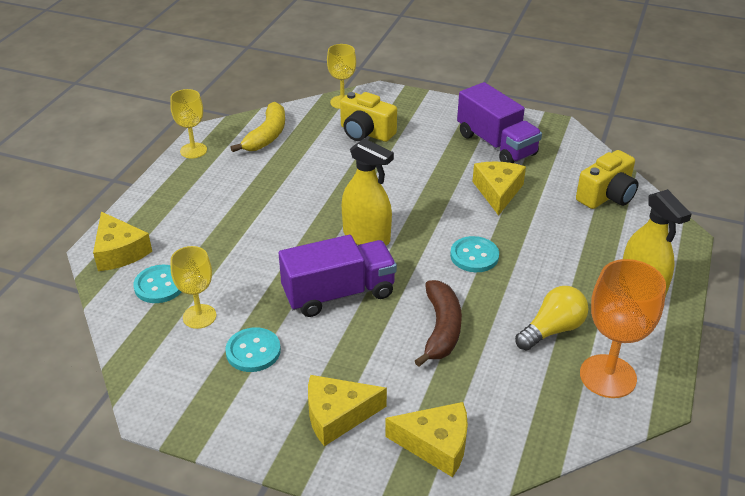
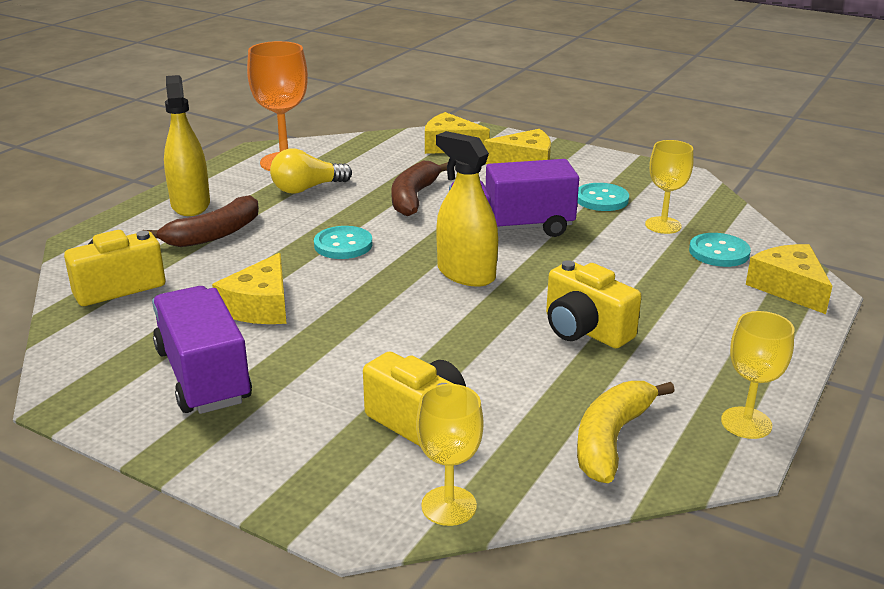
camera: 170 degrees left, 10 degrees down
(277, 198) = (585, 330): none -> yellow camera
(586, 255) = (214, 234): none -> brown banana

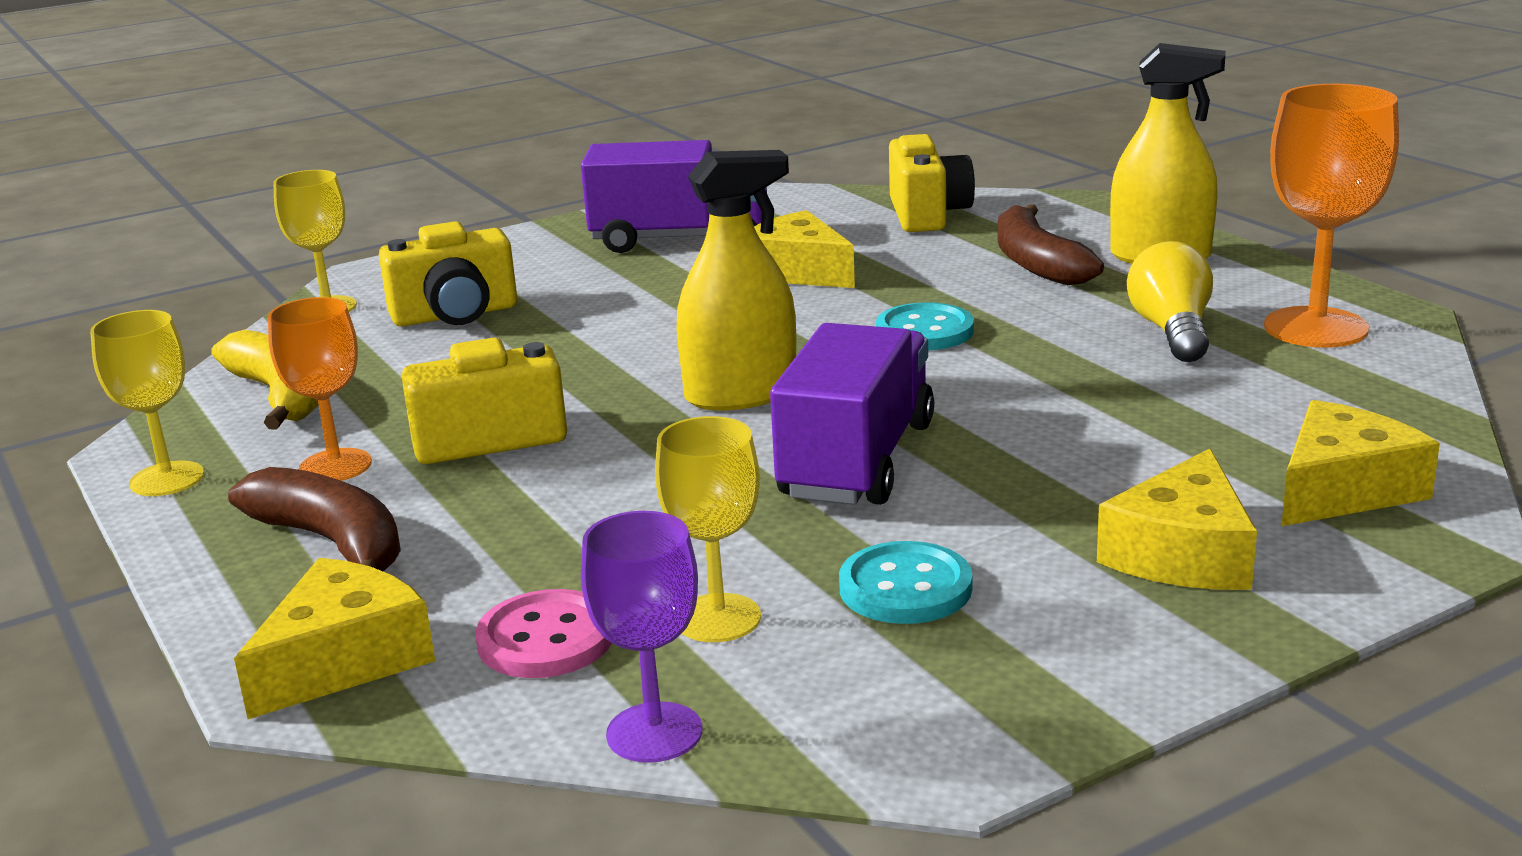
camera: 120 degrees right, 5 degrees down
(414, 197) = (1067, 405): brown banana -> brown banana (333, 543)
(665, 367) = (335, 466): none -> orange goblet
(719, 252) = (546, 639): turquoise button -> pink button
(737, 218) = (654, 733): none -> purple goblet
(789, 288) = (344, 659): yellow cheese -> yellow cheese turned 60 degrees counterclockwise

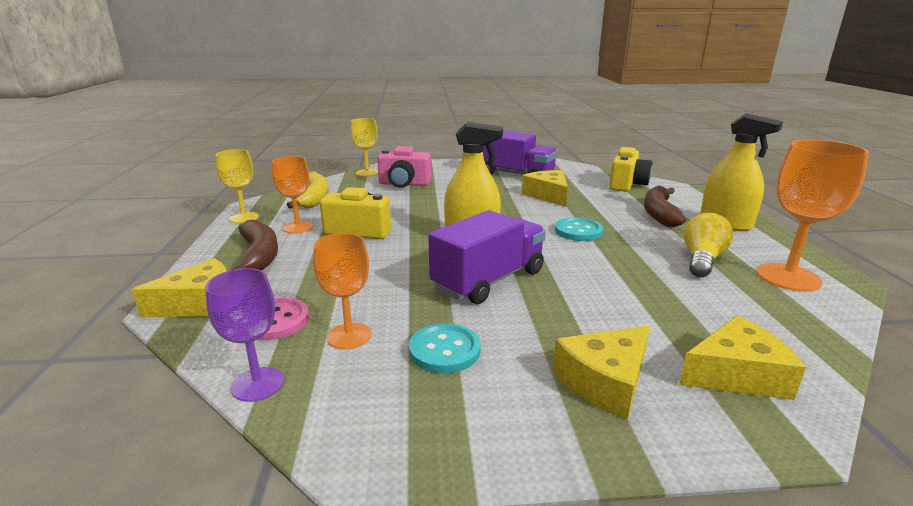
camera: 25 degrees right, 0 degrees up
(455, 315) = (404, 184): yellow camera -> pink camera
(717, 618) = (349, 336): yellow goblet -> orange goblet

